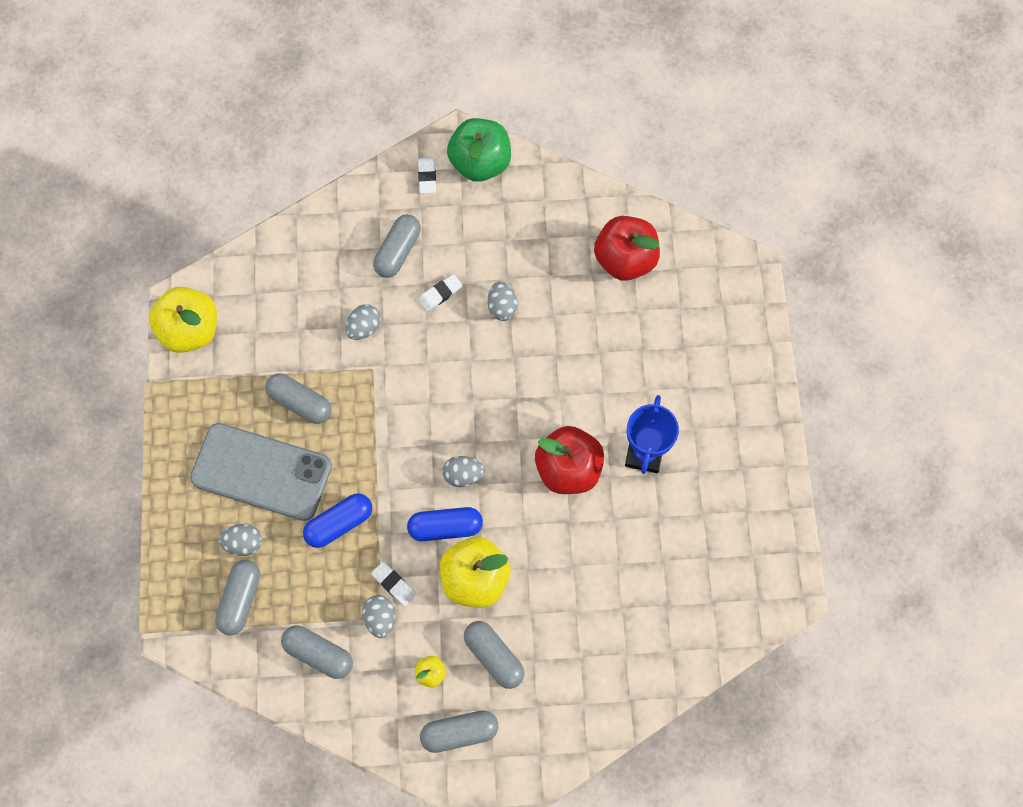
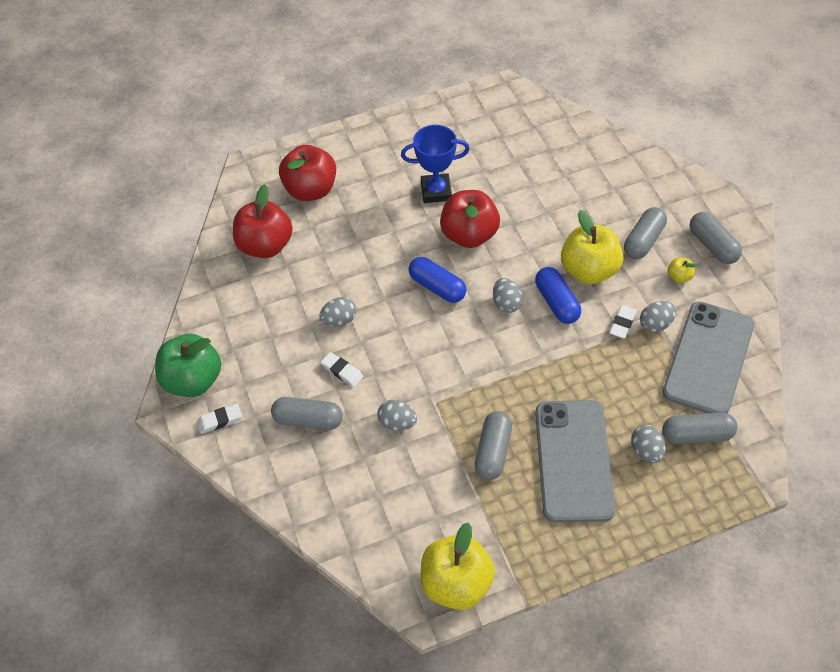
camera: 105 degrees left, 15 degrees down
(318, 654) = (708, 358): grey capsule -> grey phone
(339, 524) = (591, 380): blue capsule -> blue capsule (437, 287)
(690, 322) = (311, 190): none -> red apple

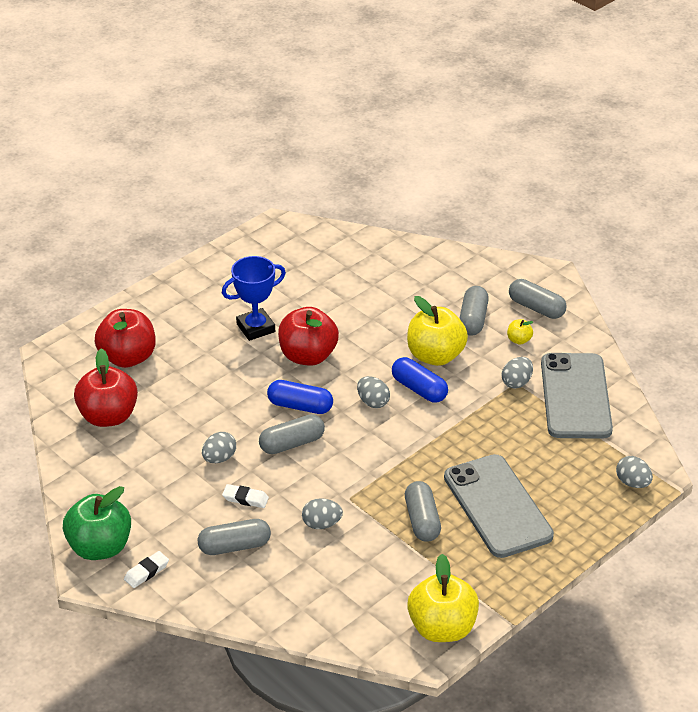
camera: 25 degrees left, 15 degrees down
(622, 323) = (487, 390): white eraser -> none
(646, 451) = (556, 481): grey egg -> grey egg (632, 483)
(696, 435) = (593, 456): grey capsule -> grey capsule (292, 443)

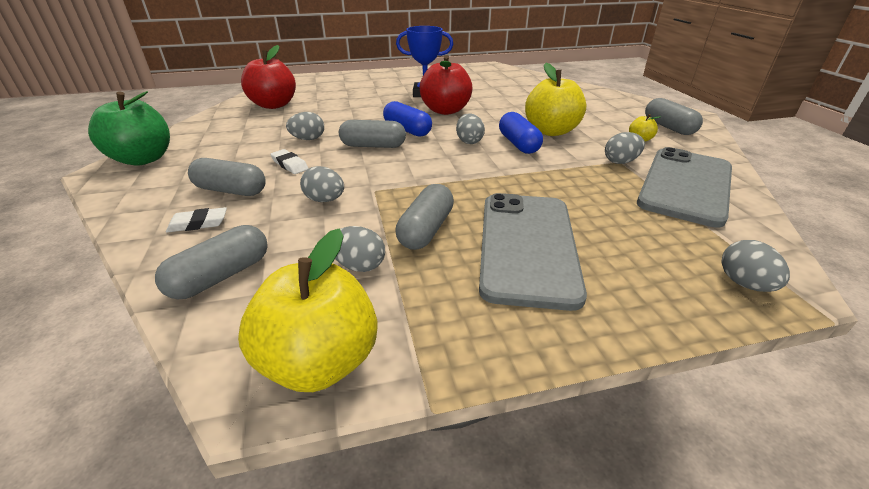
camera: 30 degrees right, 5 degrees down
(128, 357) = (327, 88): red apple -> none
(146, 572) = (141, 183): white eraser -> white eraser (198, 223)
(405, 567) = (359, 265): none -> grey egg
(473, 319) = (601, 121): grey capsule -> grey capsule (221, 276)

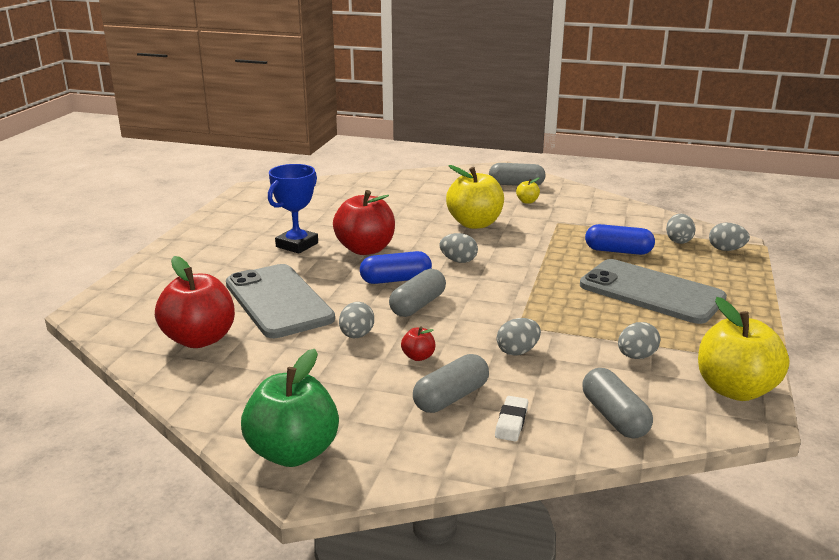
camera: 60 degrees left, 10 degrees down
(290, 165) = (418, 357): white eraser -> red apple
(426, 230) = (604, 320): grey capsule -> none
(518, 144) = (487, 244): blue capsule -> blue capsule (618, 251)
(620, 162) = (558, 222): grey egg -> grey egg (678, 241)
(685, 185) = (612, 218): grey phone -> grey phone (278, 301)

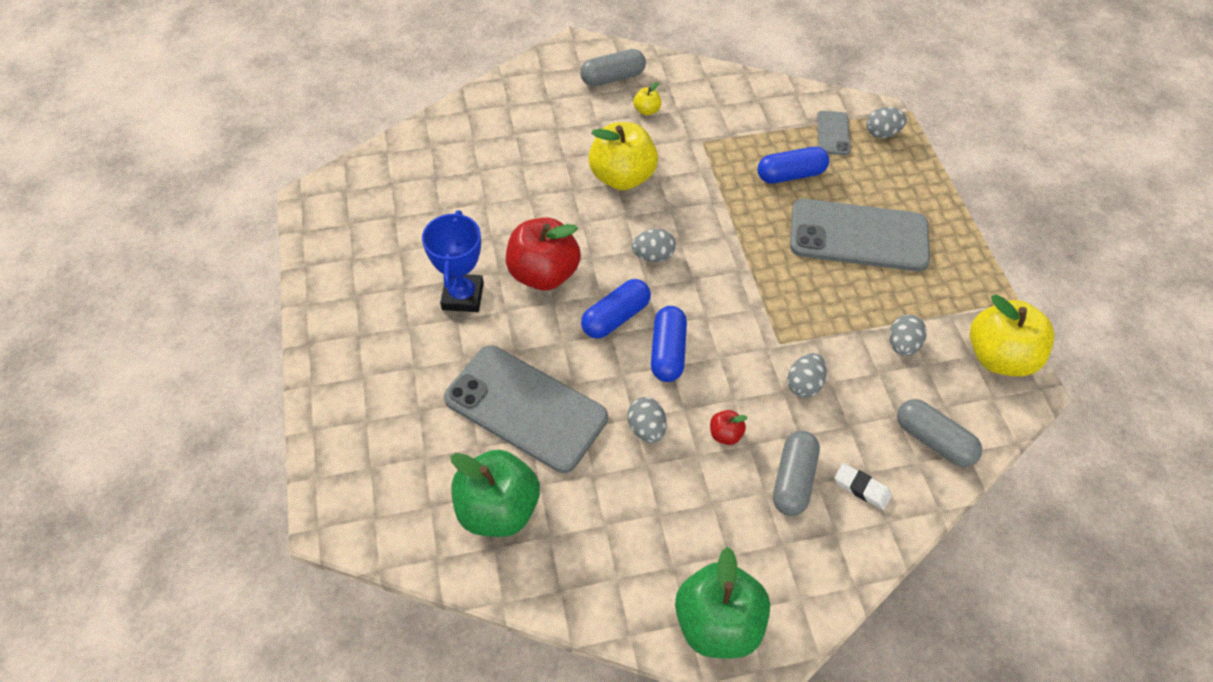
camera: 30 degrees left, 30 degrees up
(200, 339) = (498, 509): red apple -> green apple
(418, 305) = (667, 352): grey capsule -> blue capsule
(511, 422) = (861, 488): white eraser -> white eraser turned 45 degrees counterclockwise
(678, 241) = (833, 133): grey egg -> grey phone

